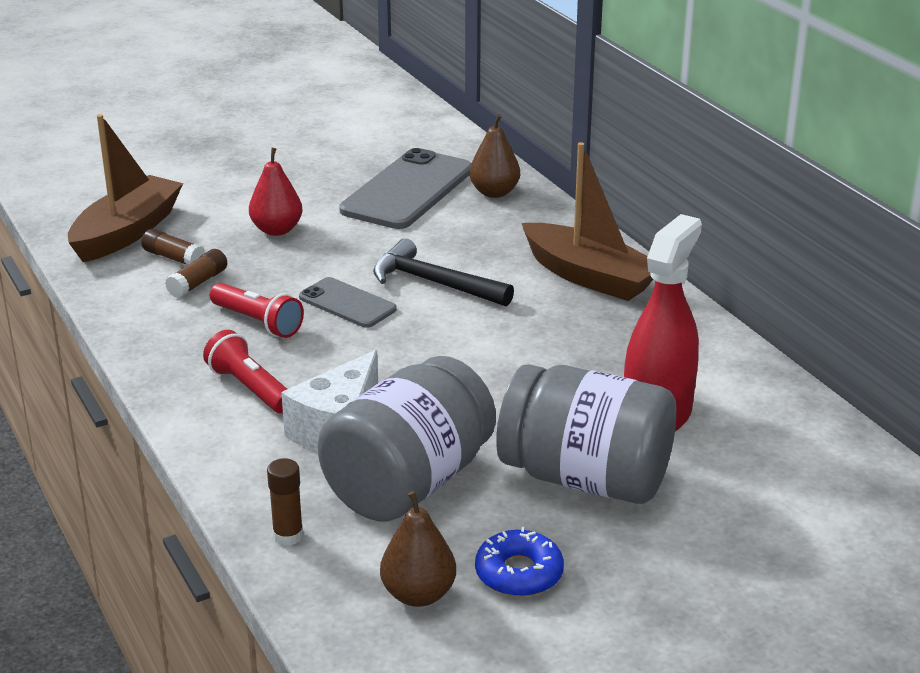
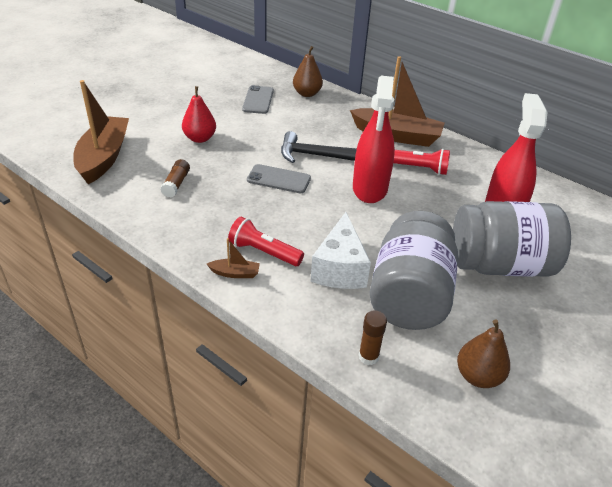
camera: 25 degrees left, 10 degrees up
(174, 258) = (148, 169): brown glue stick -> none
(192, 404) = (235, 273): none -> brown boat
(257, 322) = (234, 204): red flashlight -> red flashlight (418, 168)
(408, 190) = (258, 100): grey phone -> grey phone, size x0.55
(475, 340) = (370, 188): none -> red spray bottle
(519, 573) = (519, 341): blue donut -> none

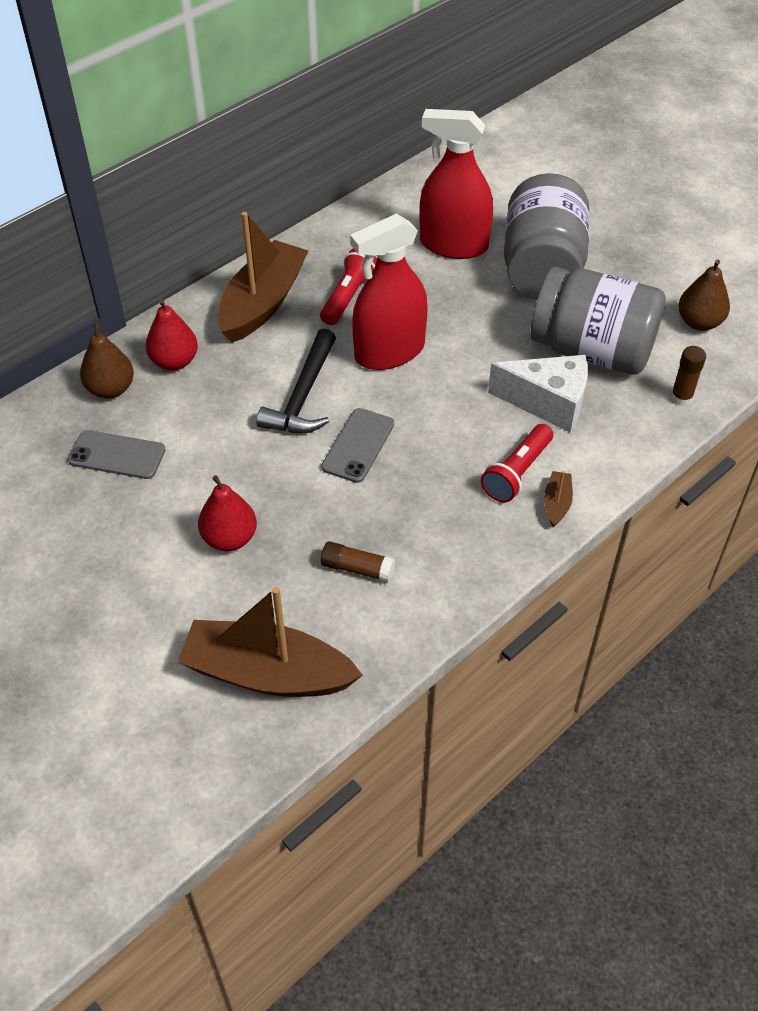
camera: 80 degrees left, 10 degrees up
(334, 110) = (174, 361): none -> red pear
(370, 188) = (389, 352): red spray bottle -> red spray bottle turned 135 degrees clockwise

